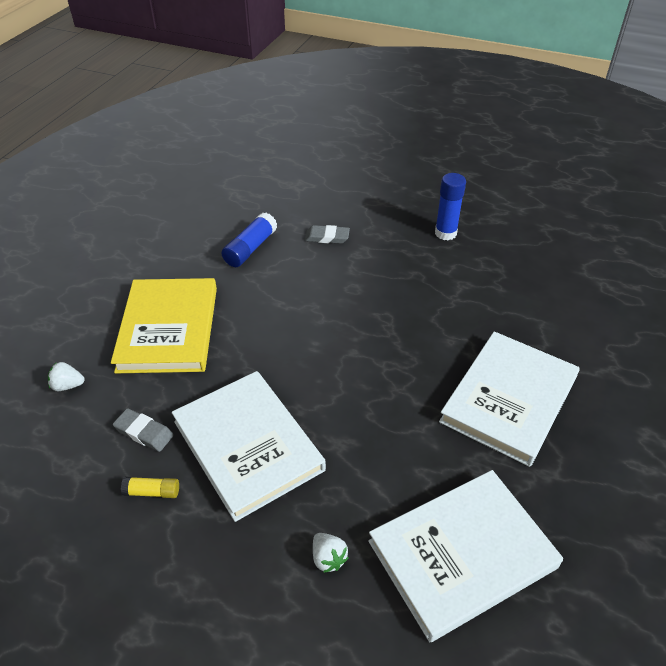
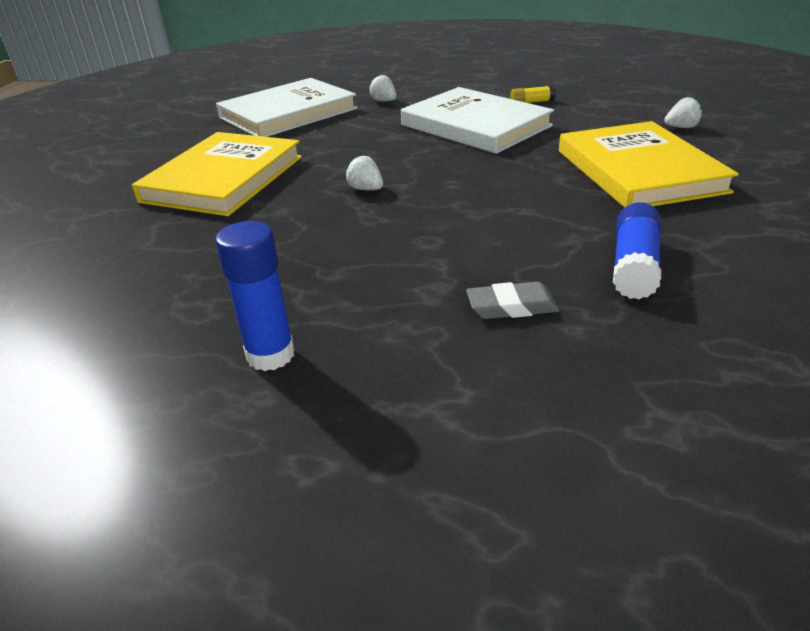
camera: 170 degrees right, 10 degrees down
(144, 432) = (572, 119): grey eraser -> none
(383, 353) = (366, 189): none -> white strawberry
(508, 399) = (224, 179): white book -> yellow book

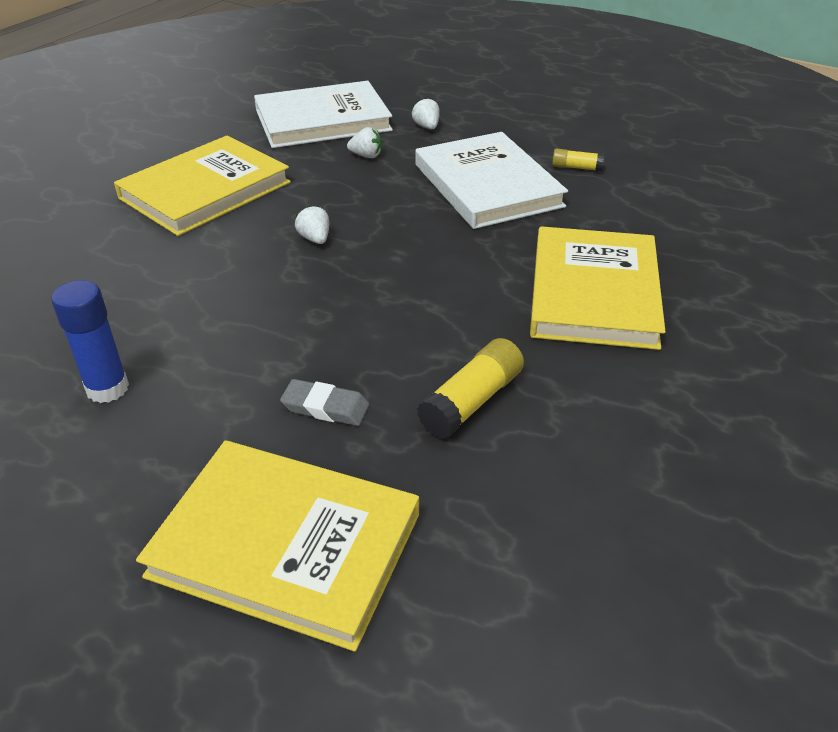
camera: 20 degrees right, 5 degrees up
(602, 433) = (285, 545): none -> yellow book
(634, 265) = (472, 401): blue glue stick -> yellow glue stick
(681, 127) = (702, 247): white strawberry -> white strawberry (366, 156)

